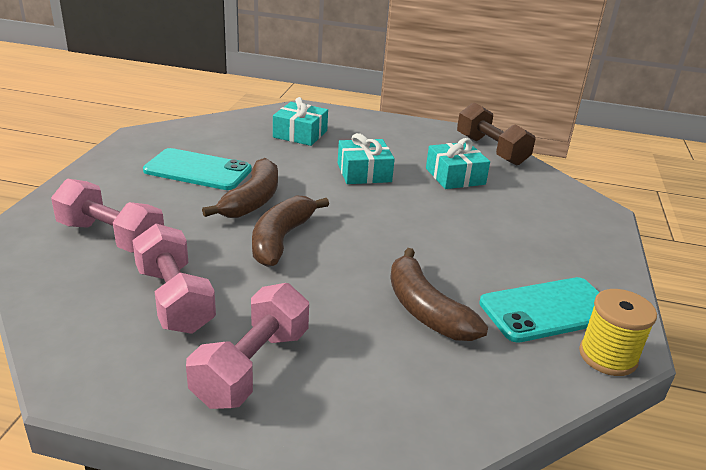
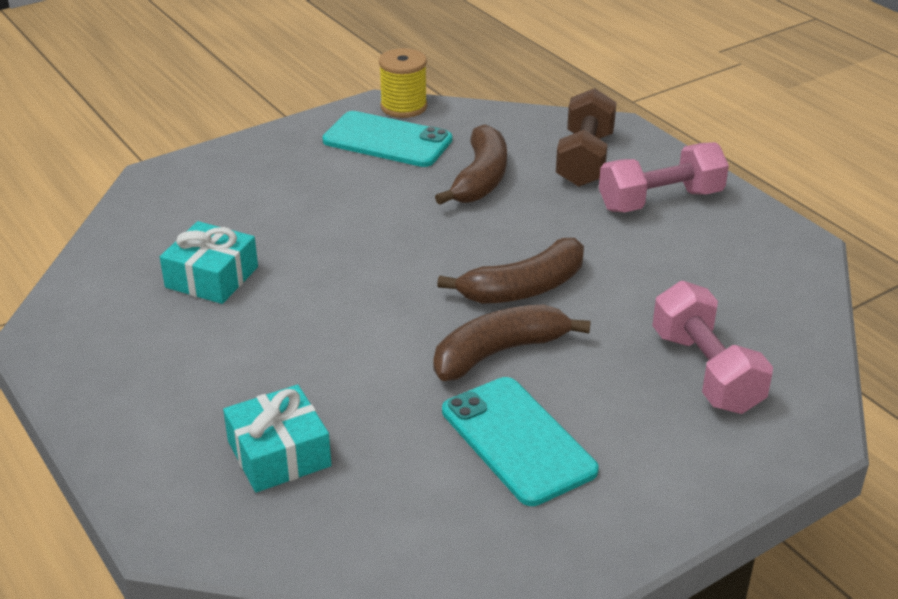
camera: 135 degrees left, 5 degrees up
(175, 299) = (682, 273): pink dumbbell -> none
(364, 172) = (307, 333): turquoise gift -> none
(491, 150) = (85, 292): brown dumbbell -> brown dumbbell (585, 159)

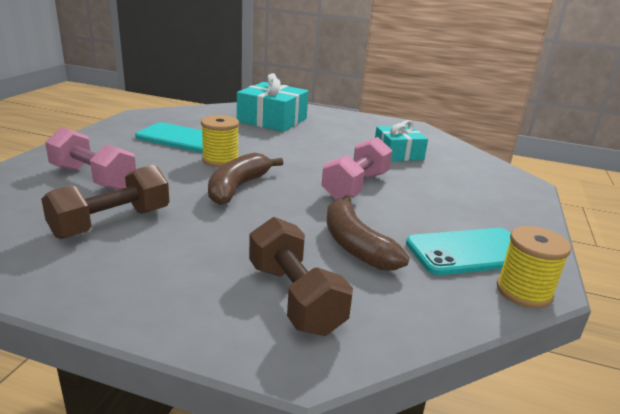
camera: 140 degrees right, 10 degrees down
(279, 454) = (272, 120): turquoise gift -> turquoise gift, size x1.51
(499, 352) = (220, 160): brown banana -> yellow spool
(660, 201) = (185, 278): pink dumbbell -> pink dumbbell (355, 186)
(704, 282) = (111, 223): none -> brown dumbbell

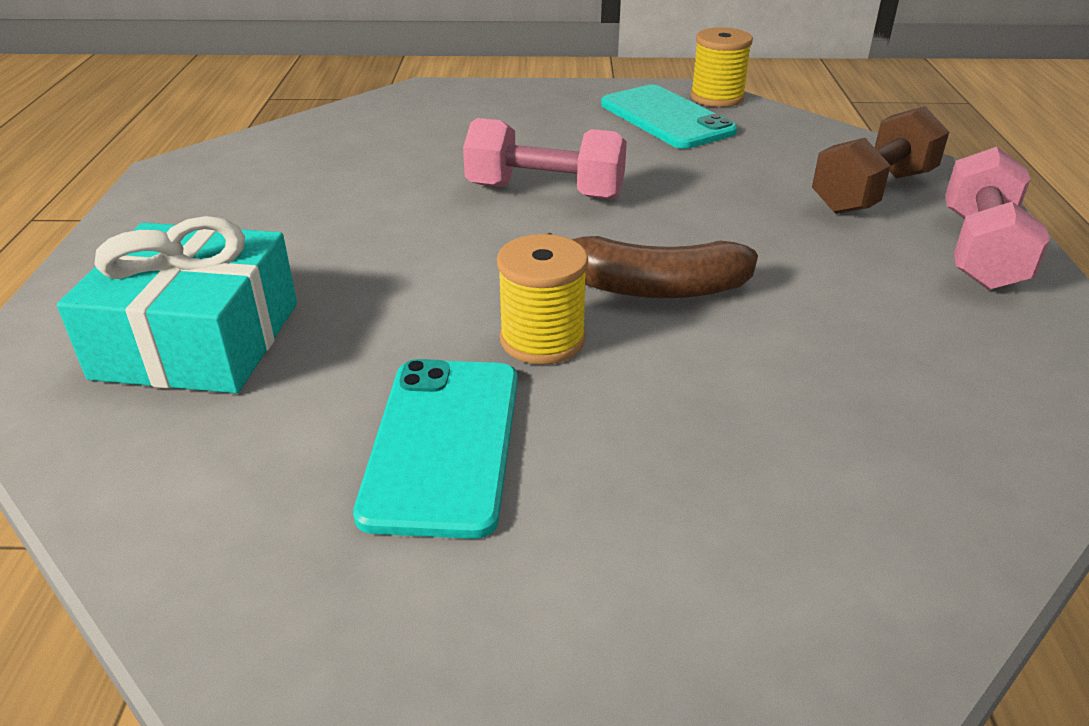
camera: 105 degrees left, 10 degrees up
(93, 178) = (790, 476): pink dumbbell -> pink dumbbell (981, 250)
(111, 223) = (903, 366): brown dumbbell -> none
(355, 245) = (726, 174): brown banana -> none
(398, 153) = (361, 172): turquoise gift -> none

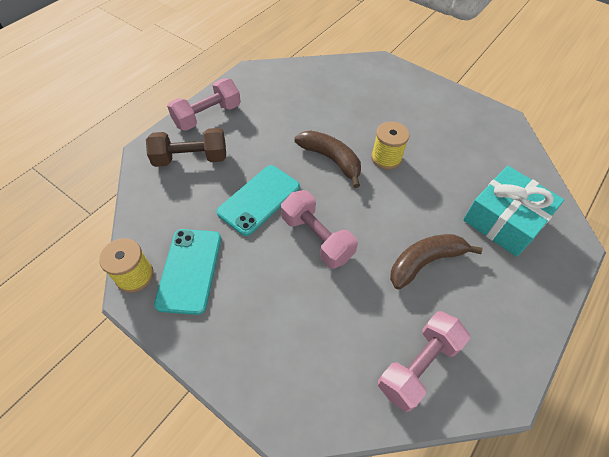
camera: 145 degrees left, 20 degrees up
(300, 152) = (418, 365): none -> pink dumbbell
(344, 229) = (425, 262): none -> brown banana
(443, 443) = (439, 139): turquoise phone -> turquoise phone (259, 199)

